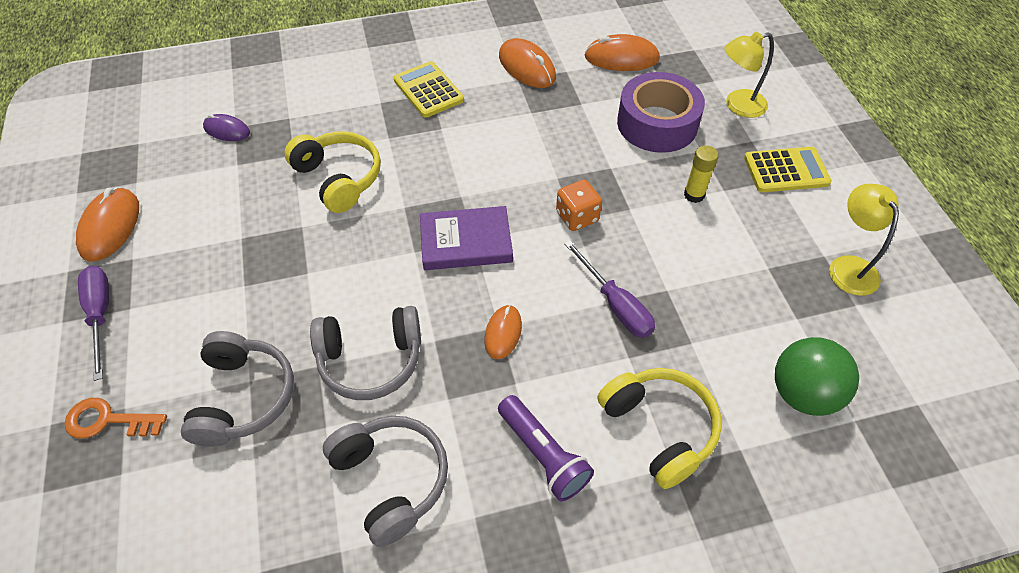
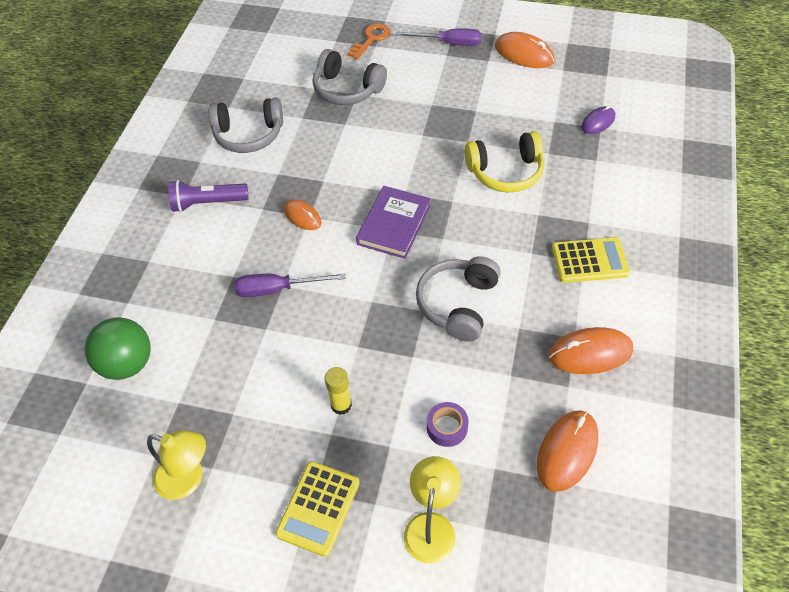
camera: 120 degrees right, 0 degrees up
(371, 360) = (331, 147): grey headphones -> grey headphones (458, 304)
(577, 217) = (373, 304): orange dice -> none
(657, 123) = (447, 427): purple tape -> purple tape, size x0.45
(659, 429) = (175, 267): yellow headphones -> none

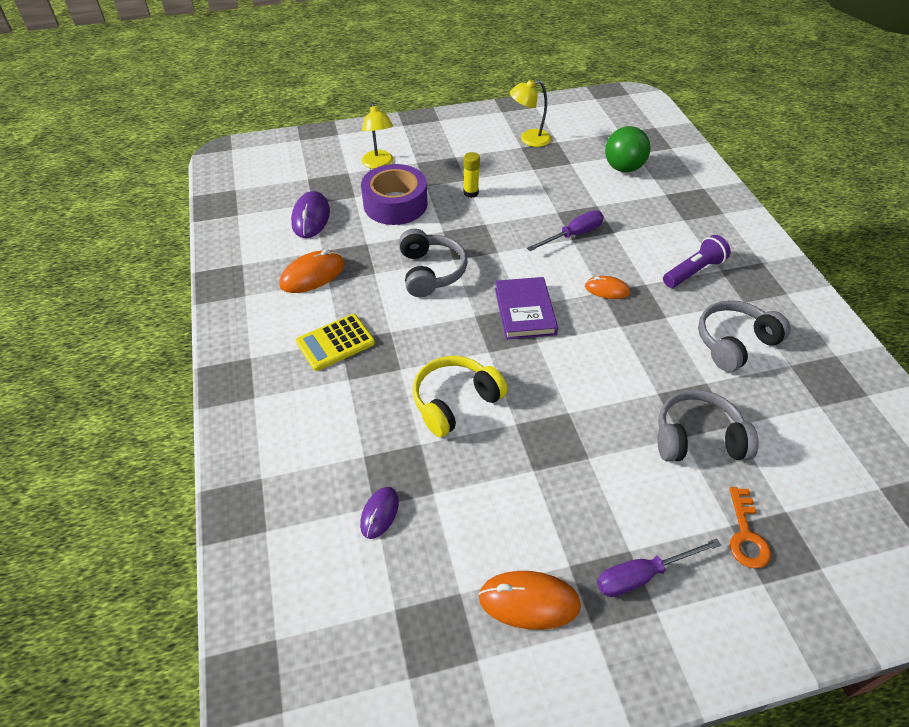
camera: 150 degrees right, 5 degrees down
(318, 508) = (447, 151): yellow calculator -> none
(447, 427) = (395, 204): purple tape -> purple tape, size x2.20
(567, 451) = (311, 217): orange mouse -> purple mouse

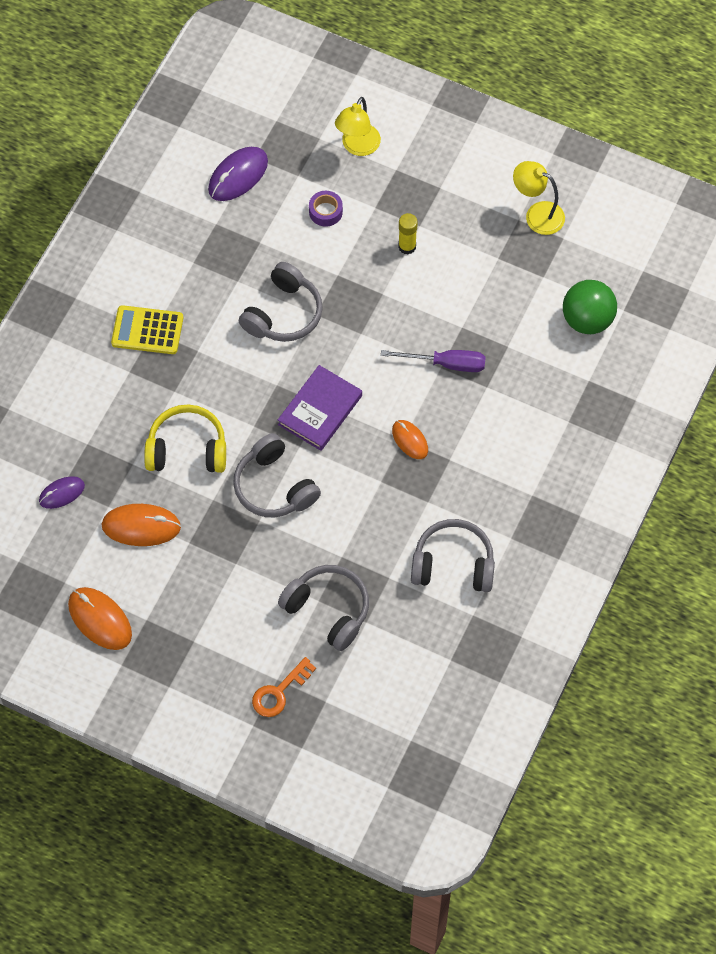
camera: 40 degrees right, 15 degrees up
(312, 275) = (186, 246): orange mouse -> orange mouse (141, 526)
(395, 204) = (325, 212): purple tape -> purple tape, size x0.45
(551, 381) = (274, 486): none -> grey headphones
(642, 575) = (184, 660): purple screwdriver -> none
(693, 271) = (506, 478): purple flashlight -> none

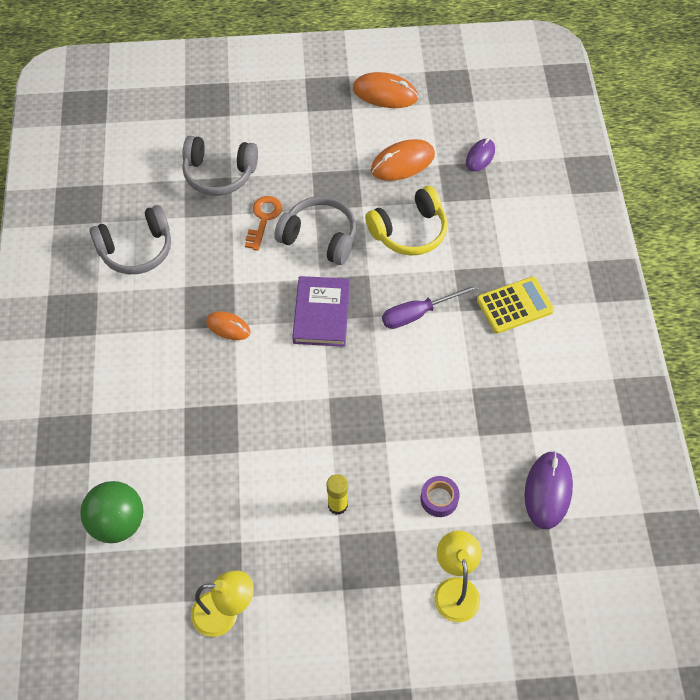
camera: 150 degrees right, 5 degrees down
(279, 692) = (222, 108): orange key -> orange key (263, 219)
(283, 313) = (410, 379): grey headphones -> none
(446, 364) = (234, 409): purple screwdriver -> purple screwdriver (418, 313)

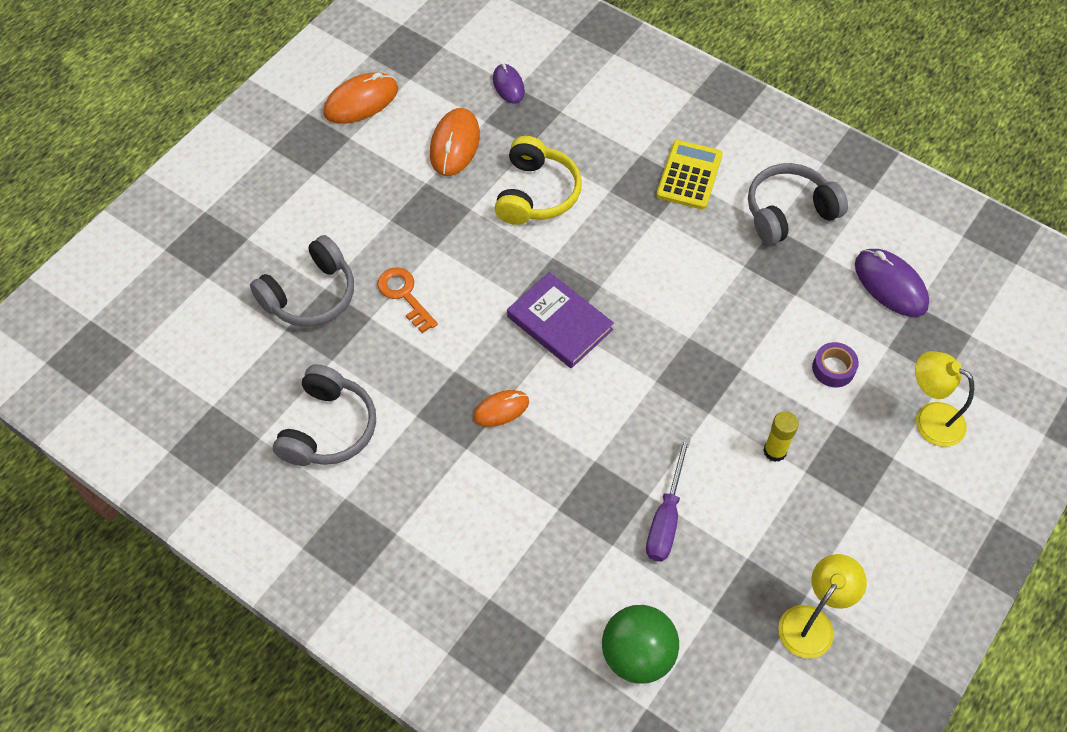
camera: 50 degrees left, 0 degrees up
(319, 237) = (472, 266): grey headphones -> grey headphones (789, 212)
(418, 313) = (631, 249): purple screwdriver -> purple screwdriver (666, 517)

